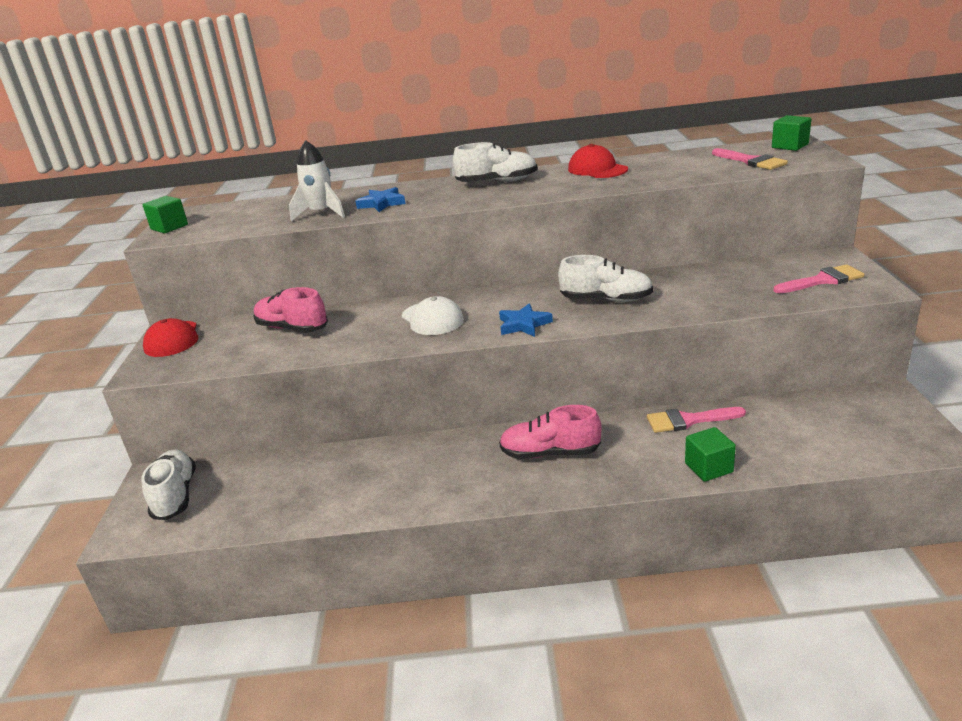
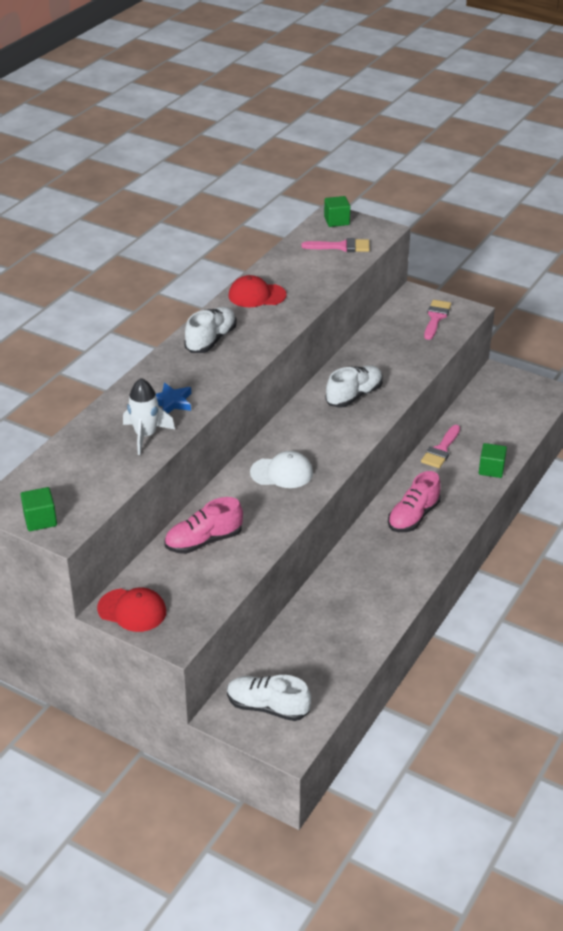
camera: 60 degrees left, 10 degrees up
(524, 324) = (344, 441): blue star -> none

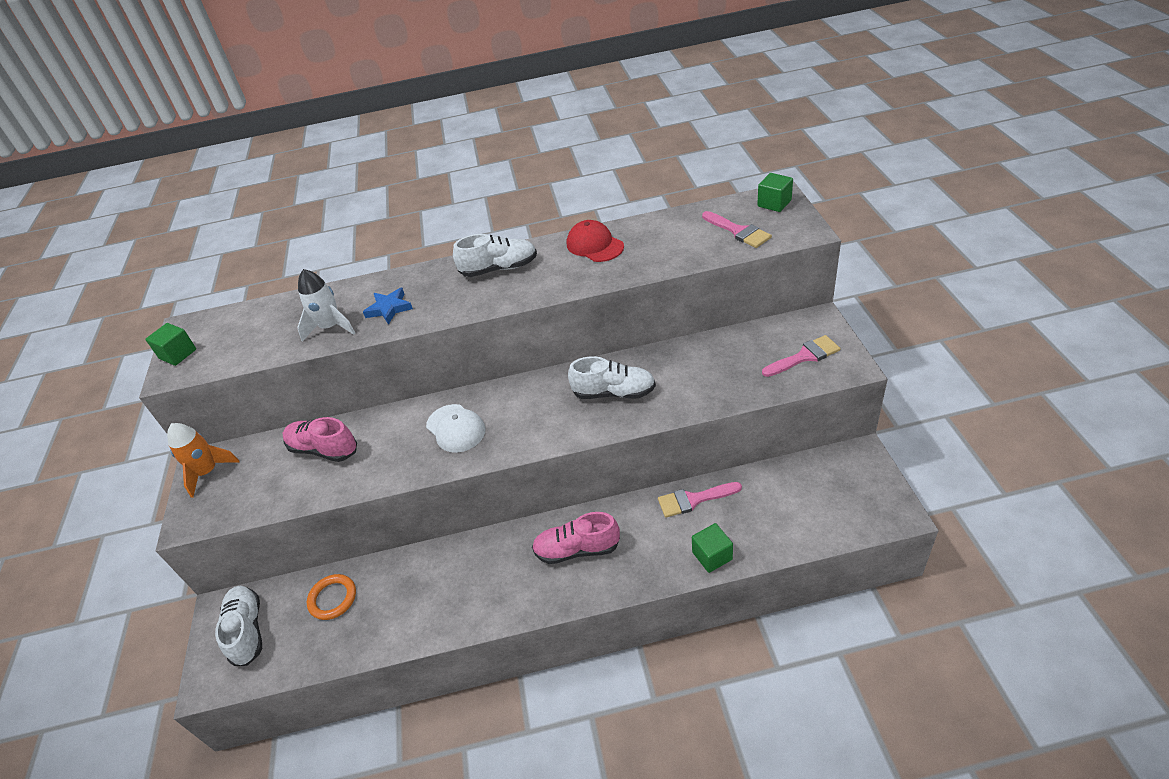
camera: 55 degrees right, 5 degrees up
(132, 610) = (208, 472): red cap -> orange rocket
(298, 648) = (333, 598): none -> orange ring

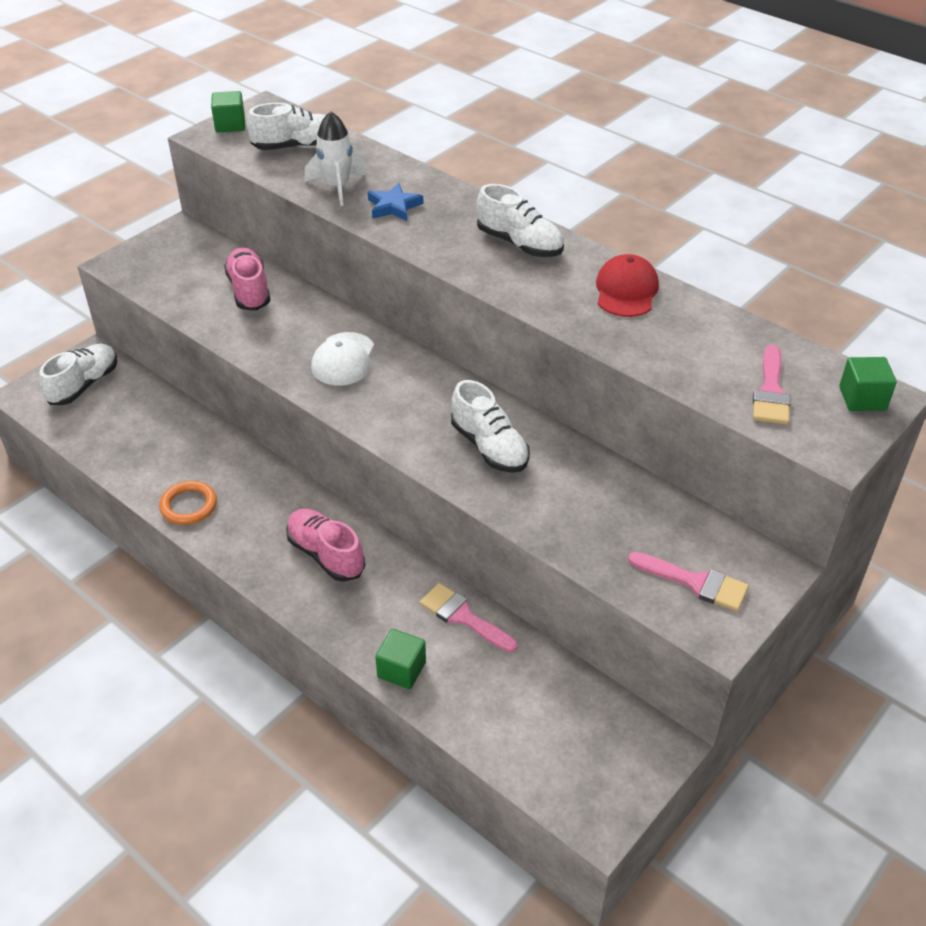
camera: 45 degrees right, 0 degrees up
(208, 472) = (172, 240): orange rocket -> none
(257, 328) = (297, 147): none -> white shoe
(333, 598) = (149, 416): orange ring -> orange ring (189, 505)

